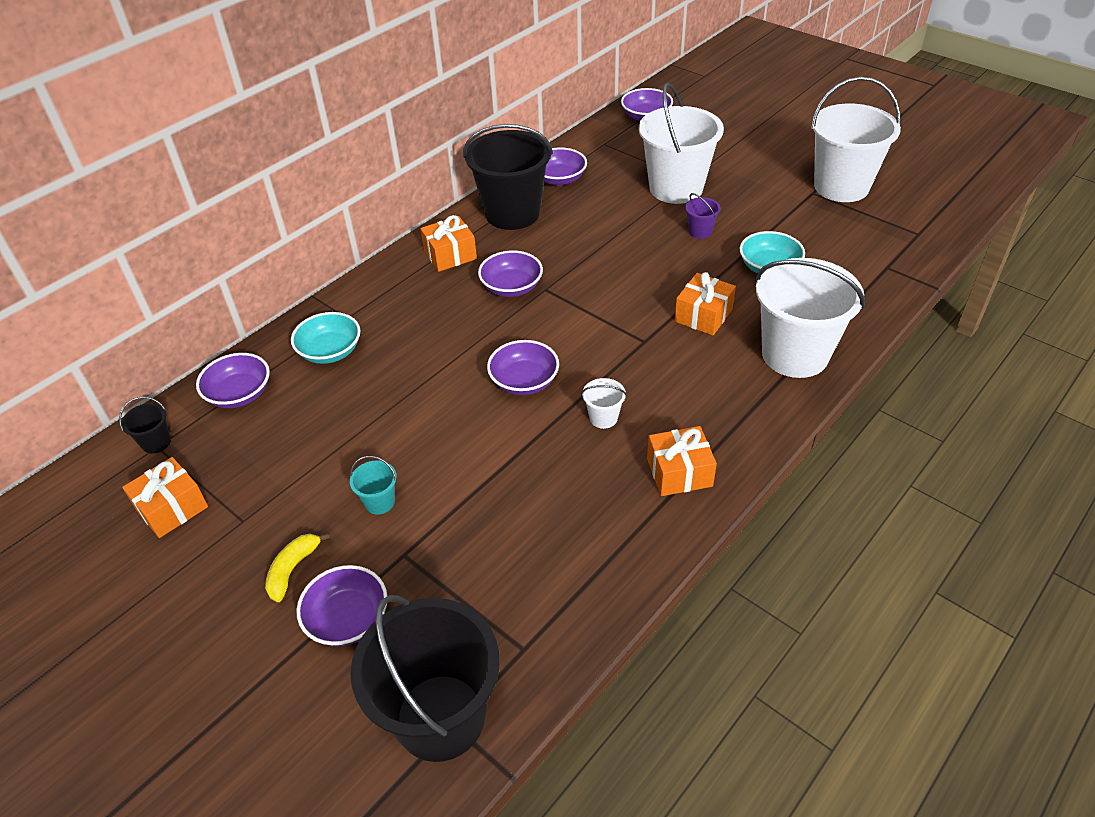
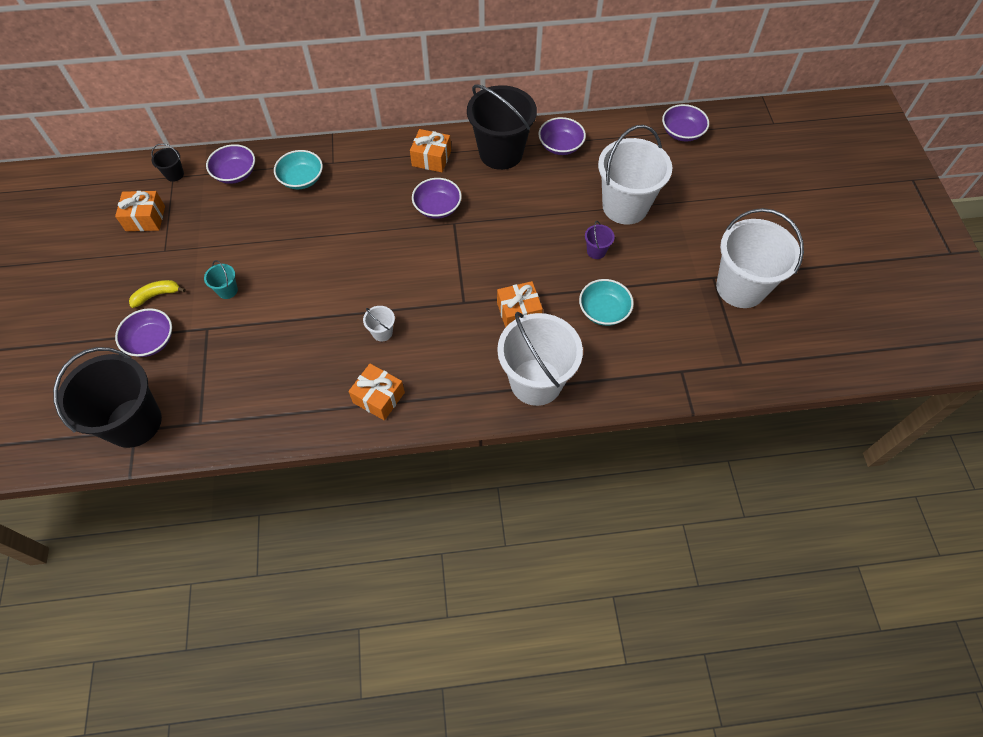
camera: 40 degrees right, 15 degrees up
(524, 381) = (371, 276): purple bowl -> none

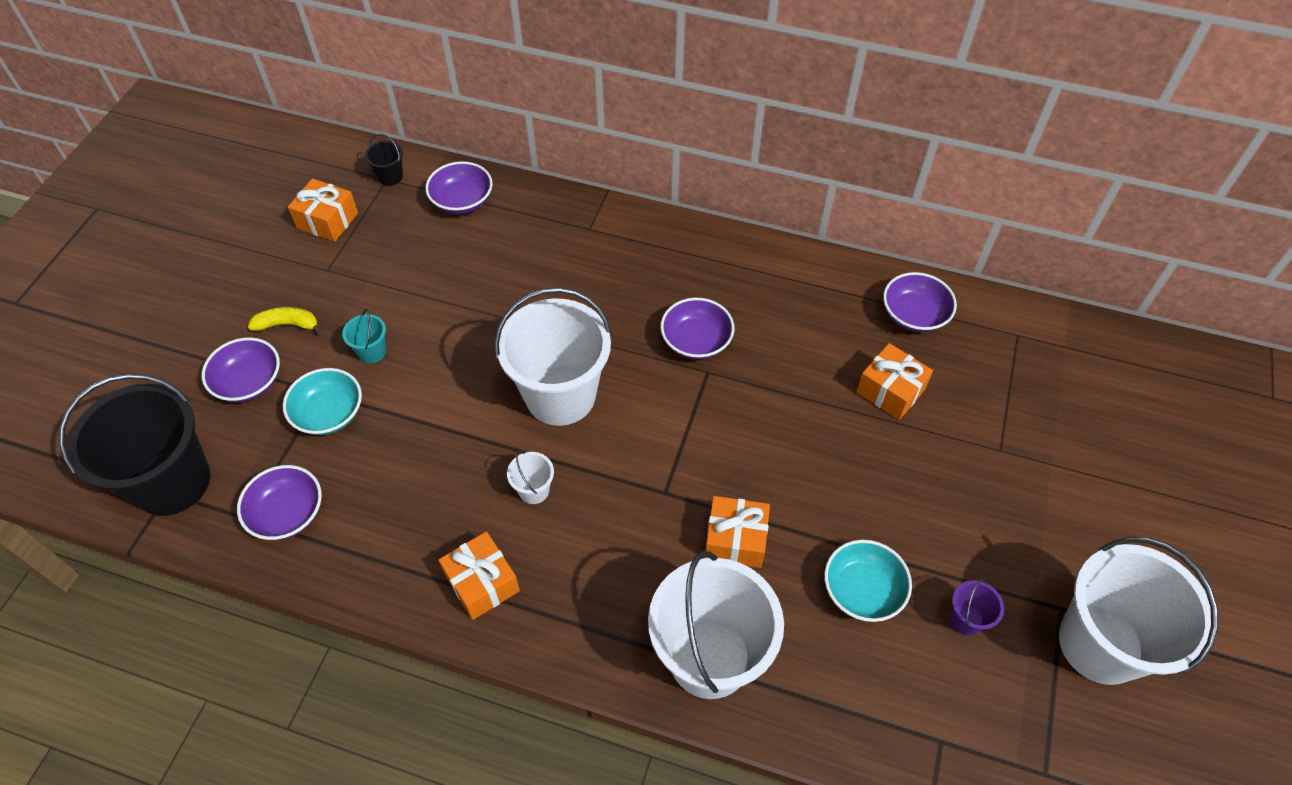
camera: 25 degrees right, 5 degrees down
(301, 179) = (539, 237): turquoise bowl -> turquoise bowl (329, 413)
(431, 158) = (721, 269): orange gift -> orange gift (890, 391)
(501, 153) = (822, 295): black bucket -> none
(596, 251) = (894, 493): purple bucket -> purple bucket (966, 619)
(625, 206) = (970, 441): white bucket -> white bucket (560, 395)
(682, 132) = (1112, 360): purple bowl -> purple bowl (287, 513)

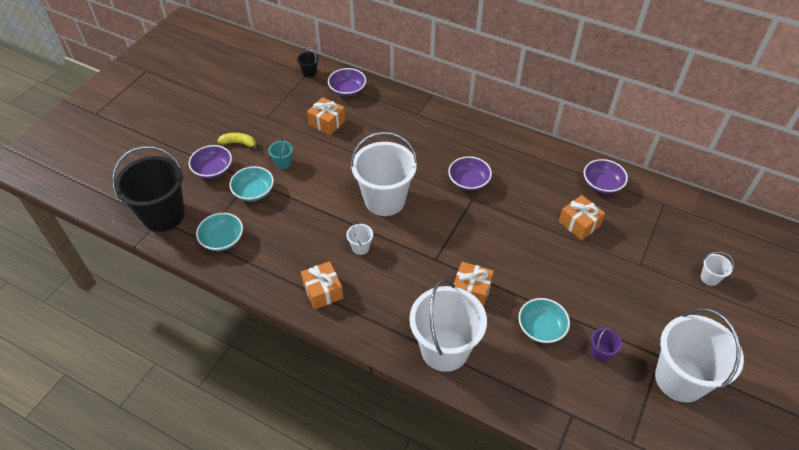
camera: 10 degrees right, 5 degrees down
(287, 513) = (222, 240): purple bowl -> turquoise bowl
(327, 220) = (270, 92): orange gift -> orange gift (327, 122)
(1113, 456) = (709, 278): none -> white bucket

